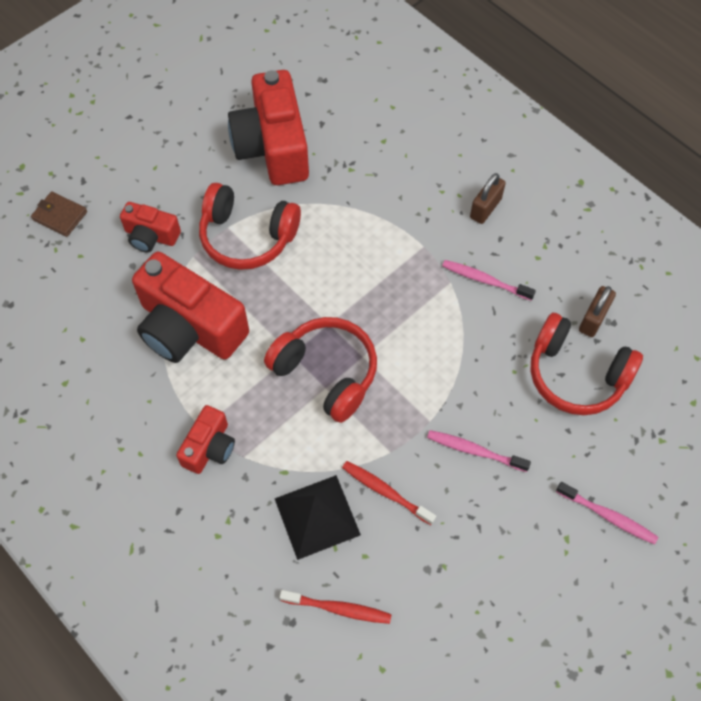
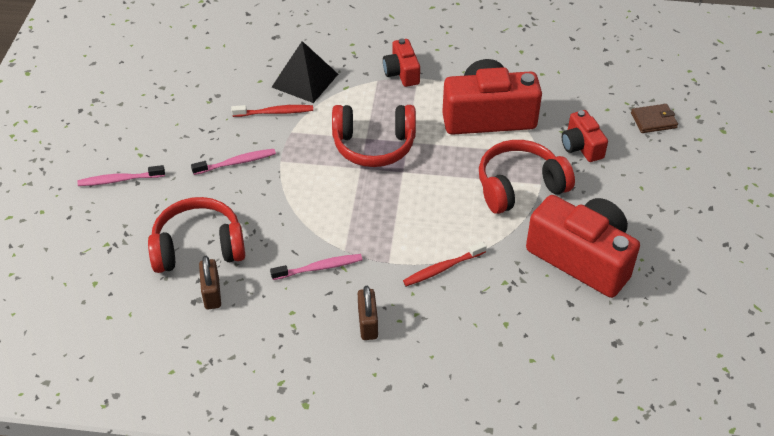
camera: 140 degrees right, 15 degrees down
(151, 236) = (581, 146): red camera -> red camera turned 90 degrees counterclockwise
(338, 608) = (253, 54): red toothbrush -> red toothbrush (442, 268)

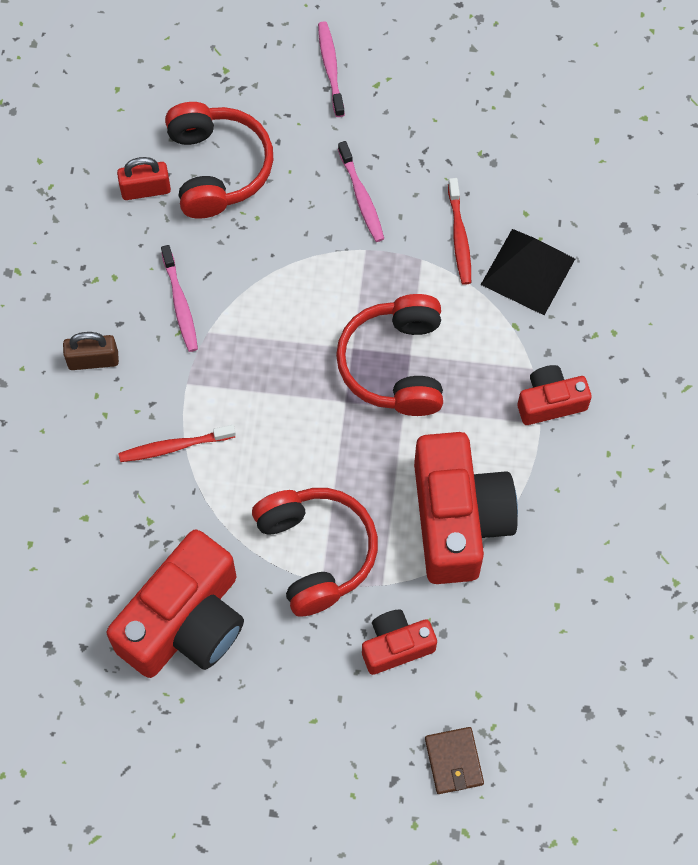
camera: 90 degrees right, 20 degrees up
(212, 293) = (146, 189): brown padlock -> red padlock
(442, 268) = (174, 447): red toothbrush -> red toothbrush turned 75 degrees counterclockwise

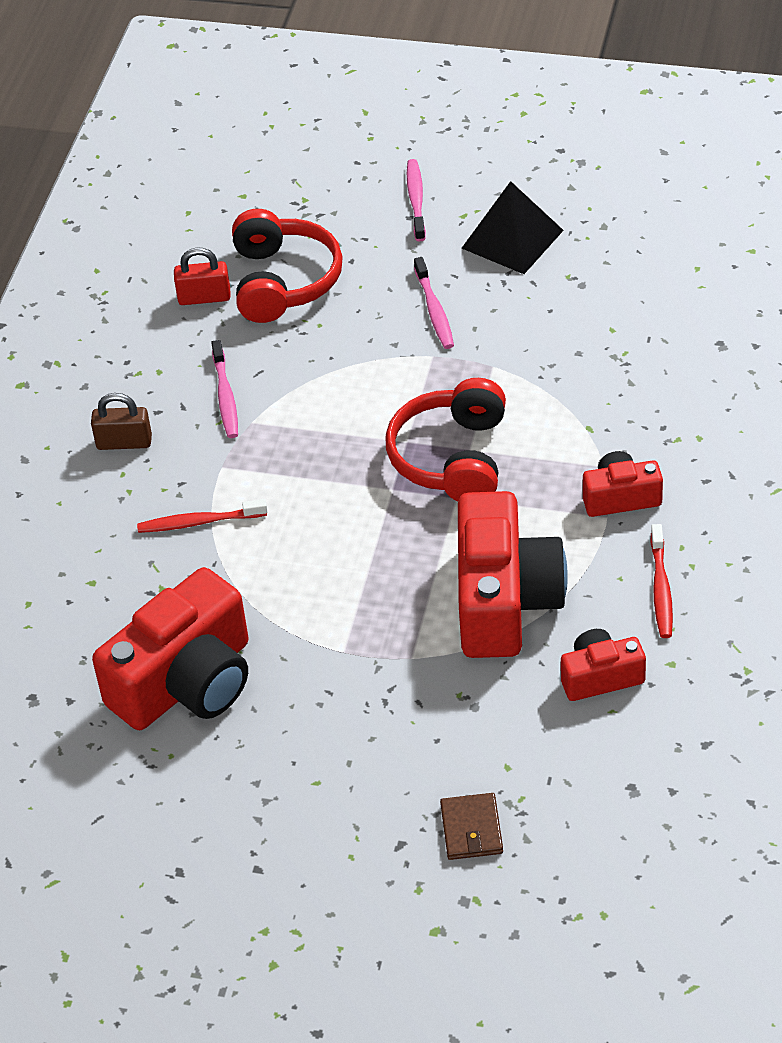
camera: 10 degrees right, 20 degrees down
(315, 553) = (340, 624): red headphones -> none
(396, 646) = (419, 715): red camera -> red camera (600, 677)
(459, 237) = (537, 348): red toothbrush -> red toothbrush (661, 589)
(527, 271) = (608, 380): black pyramid -> black pyramid (512, 239)

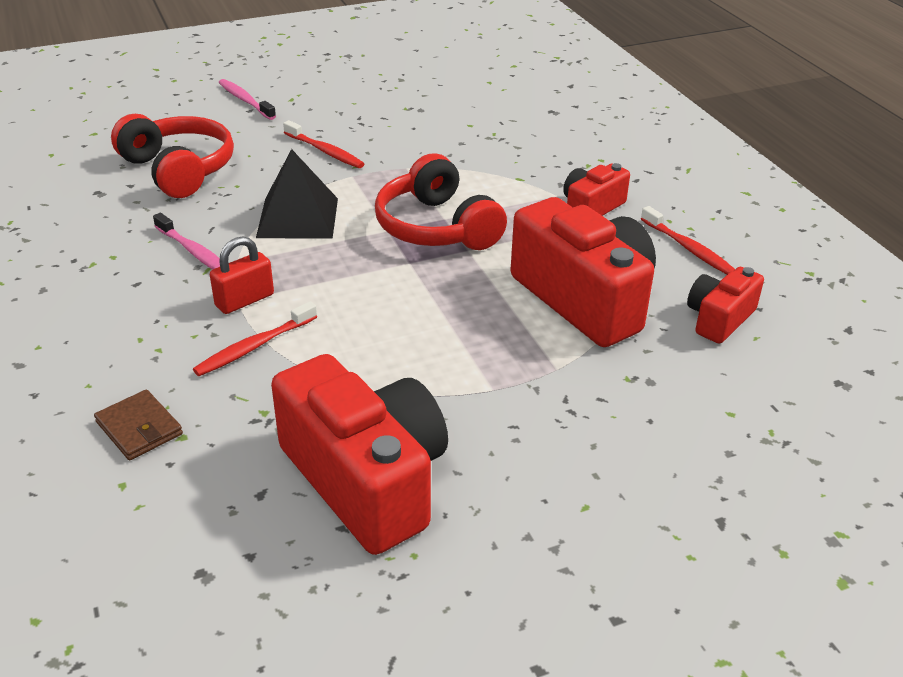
camera: 40 degrees left, 10 degrees down
(124, 442) = (121, 315): brown padlock -> none
(186, 682) = (366, 479): red camera -> red camera turned 45 degrees counterclockwise
(204, 297) = (114, 198): red padlock -> red padlock (244, 300)
(434, 310) = (325, 151): pink toothbrush -> red toothbrush
(471, 829) = (764, 476): brown wallet -> brown wallet (139, 428)
(512, 239) = (342, 101): black pyramid -> black pyramid (297, 217)

